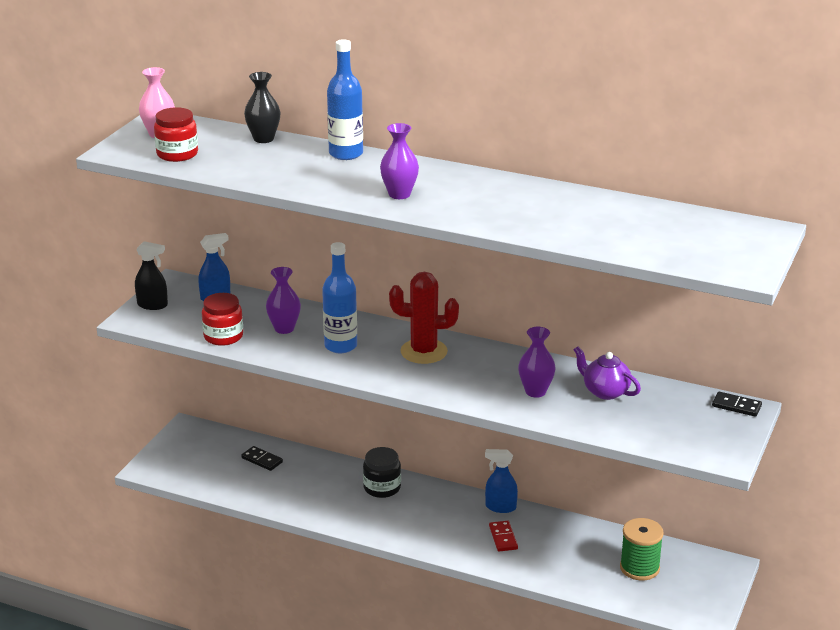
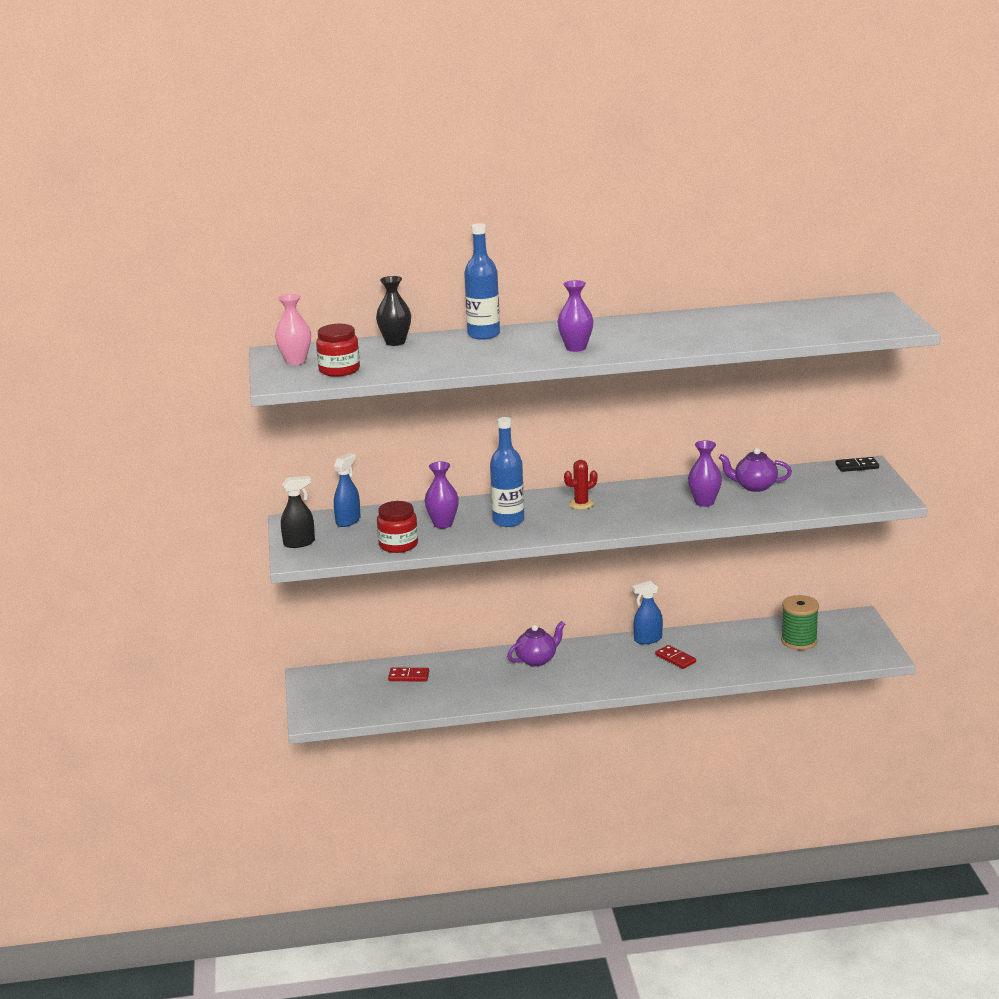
camera: 30 degrees left, 5 degrees down
(262, 460) = (409, 676): black domino -> red domino
(382, 488) = (537, 660): black jar -> purple teapot
(424, 352) = (581, 504): red cactus -> red cactus, size x0.57

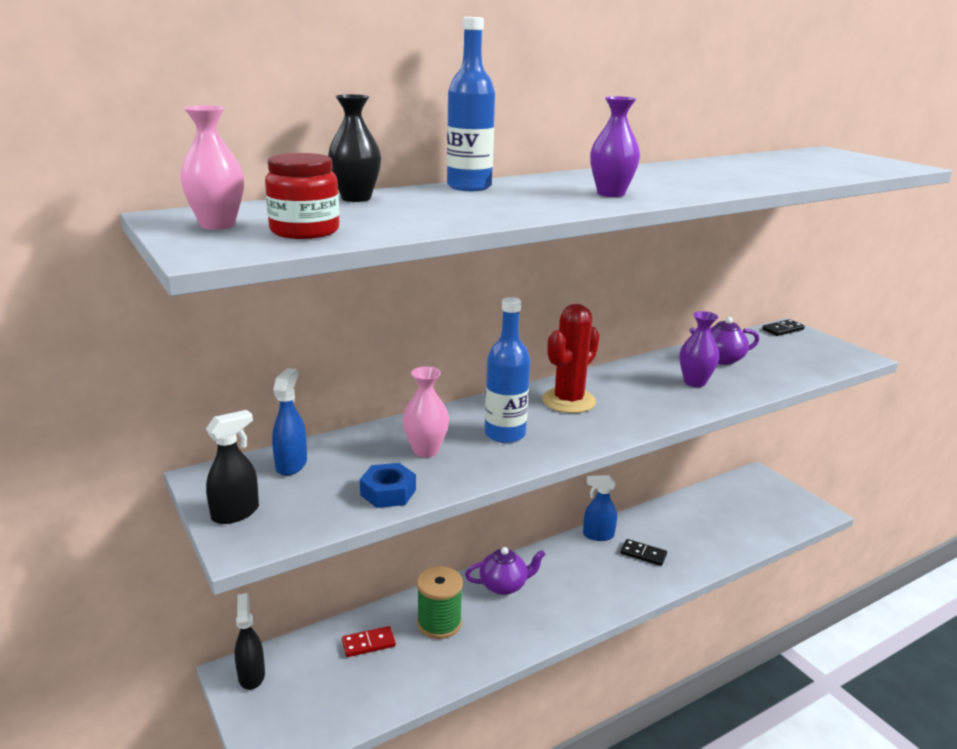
camera: 25 degrees left, 0 degrees up
(319, 679) = (251, 675): none -> black spray bottle
(398, 545) = (388, 492): red jar -> blue nut
(443, 524) = (425, 450): purple vase -> pink vase
(537, 660) = (504, 585): purple teapot -> purple teapot turned 45 degrees clockwise
(581, 504) = (568, 401): red cactus -> red cactus, size x1.76
(647, 639) = (598, 535): blue spray bottle -> blue spray bottle turned 45 degrees clockwise
(675, 659) = (643, 554): red domino -> black domino
(799, 641) = (735, 510): green spool -> green spool (439, 623)

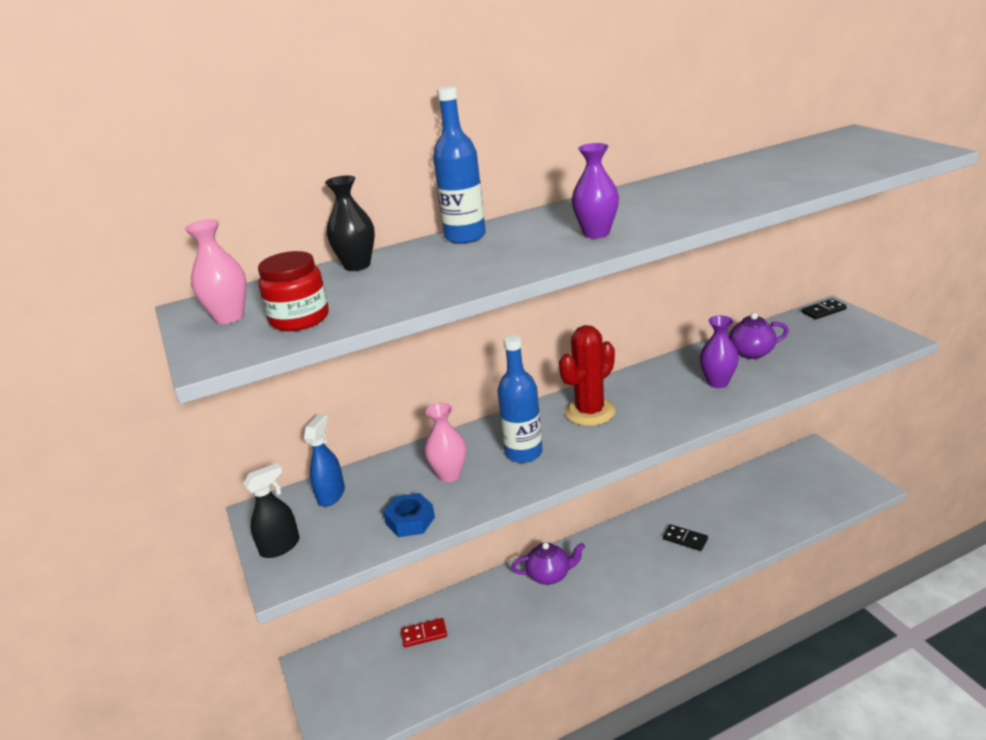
camera: 10 degrees right, 5 degrees up
(251, 675) = (323, 665): black spray bottle -> none
(439, 623) = (487, 613): green spool -> none
(598, 535) = (643, 521): blue spray bottle -> none

